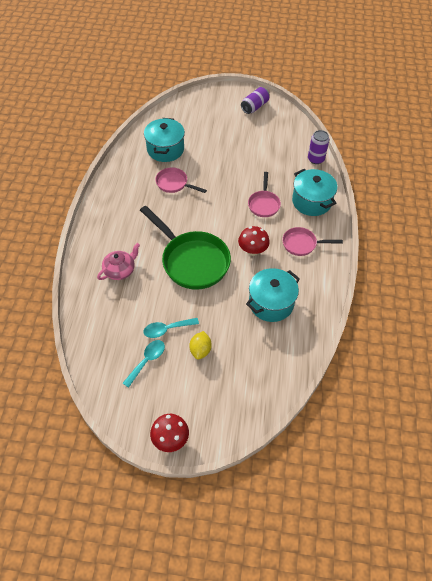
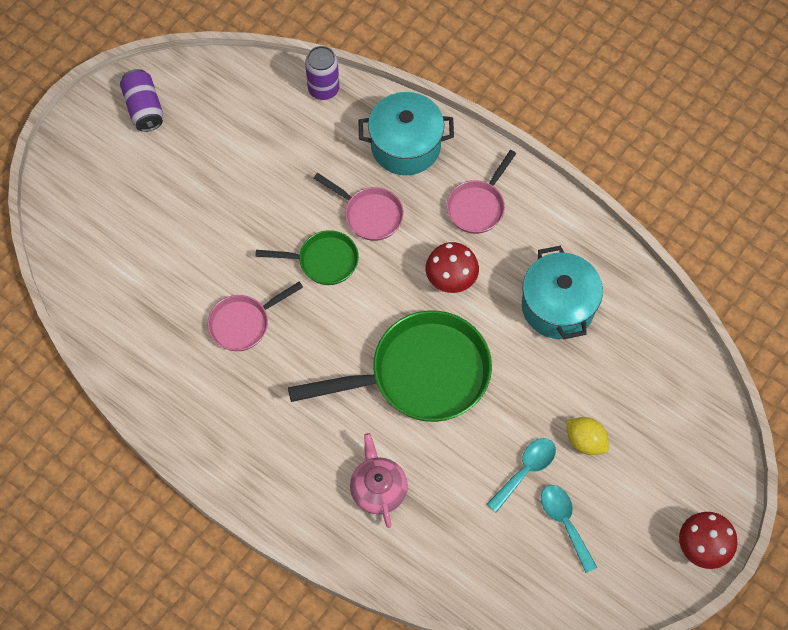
camera: 60 degrees left, 10 degrees up
(165, 149) = (154, 299): turquoise pot -> none
(167, 329) = (526, 470): turquoise spoon -> turquoise spoon turned 150 degrees counterclockwise
(226, 198) = (323, 261): none -> green pan

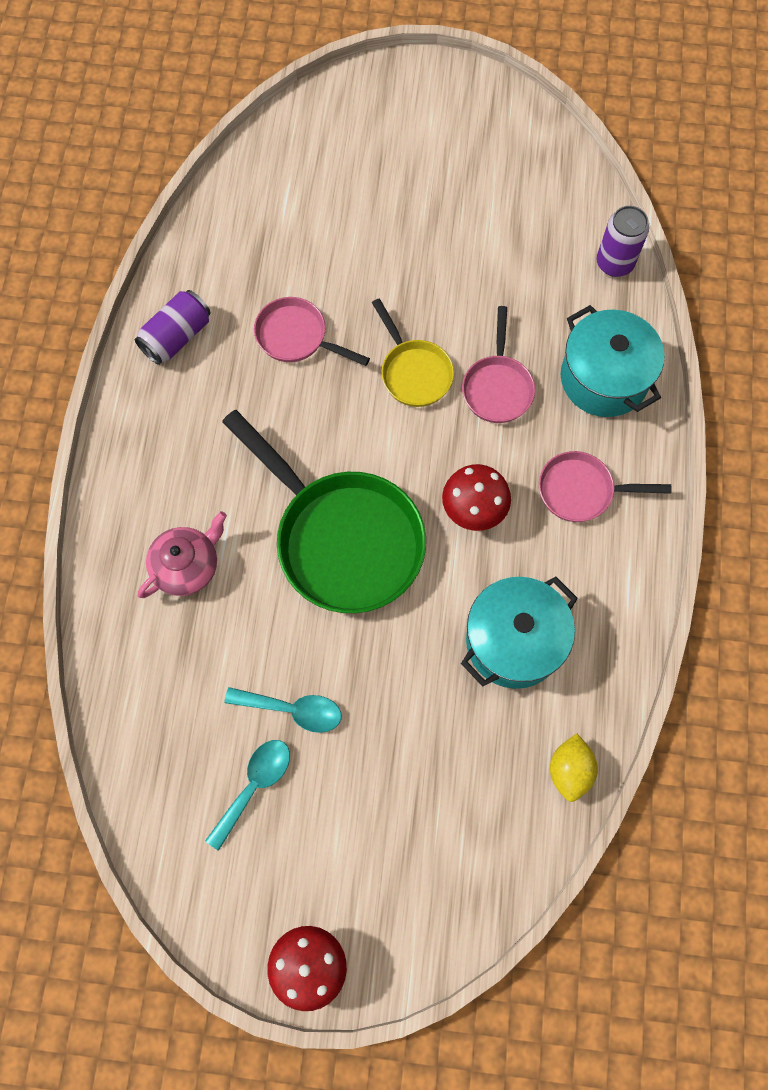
camera: 60 degrees right, 5 degrees up
(144, 108) = (476, 118): purple can -> purple can (177, 337)
(323, 261) = (414, 372): green pan -> yellow pan
(585, 441) = (365, 758): yellow lemon -> yellow lemon (569, 770)

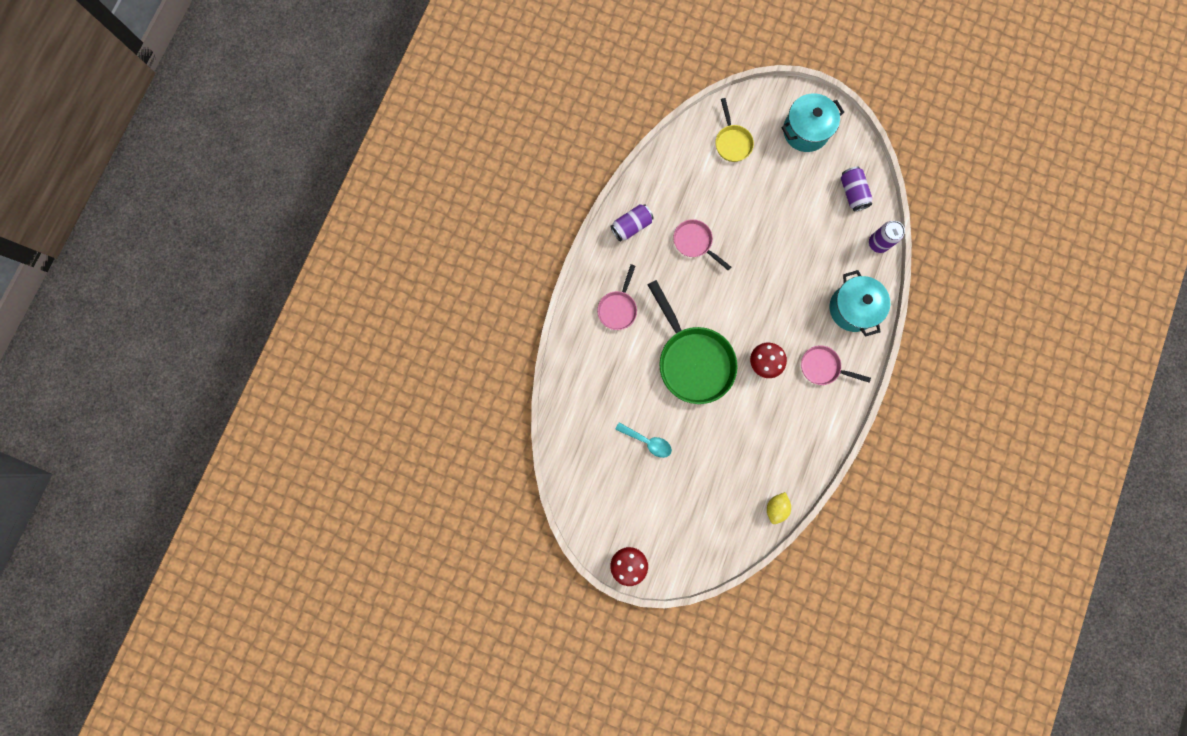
camera: 15 degrees right, 10 degrees up
(187, 566) = (611, 354): pink teapot -> none
(254, 785) = (621, 473): turquoise spoon -> none
(414, 372) = (752, 279): yellow pan -> yellow pan (732, 142)
(497, 387) = (794, 299): pink pan -> pink pan (618, 308)
(514, 641) = (766, 437): turquoise pot -> turquoise pot (805, 131)
(547, 195) = (852, 193): none -> purple can

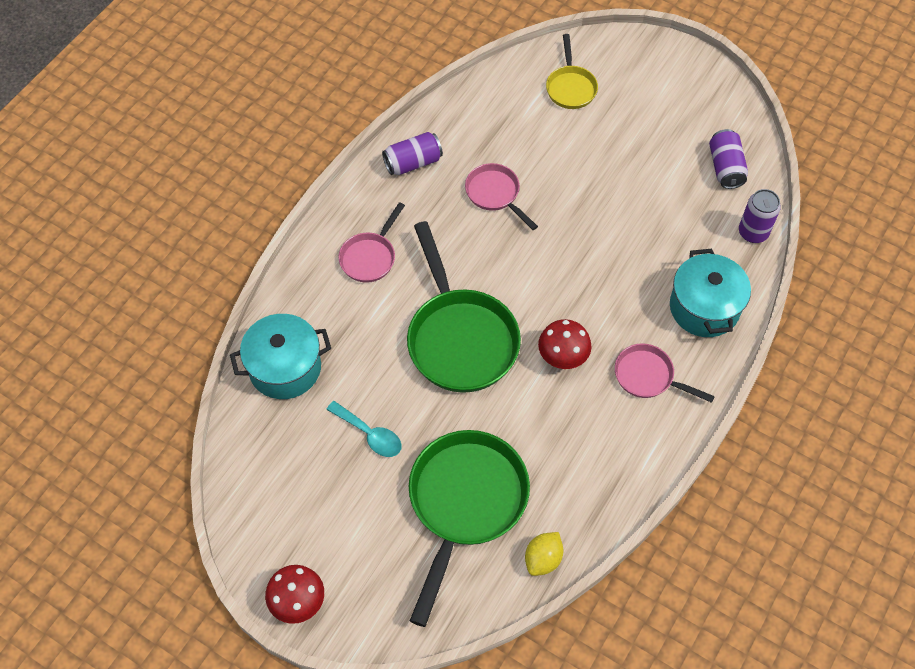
camera: 10 degrees right, 20 degrees down
(719, 479) = (464, 503): none -> green pan
(805, 131) = (672, 88): turquoise pot -> turquoise pot (285, 368)

